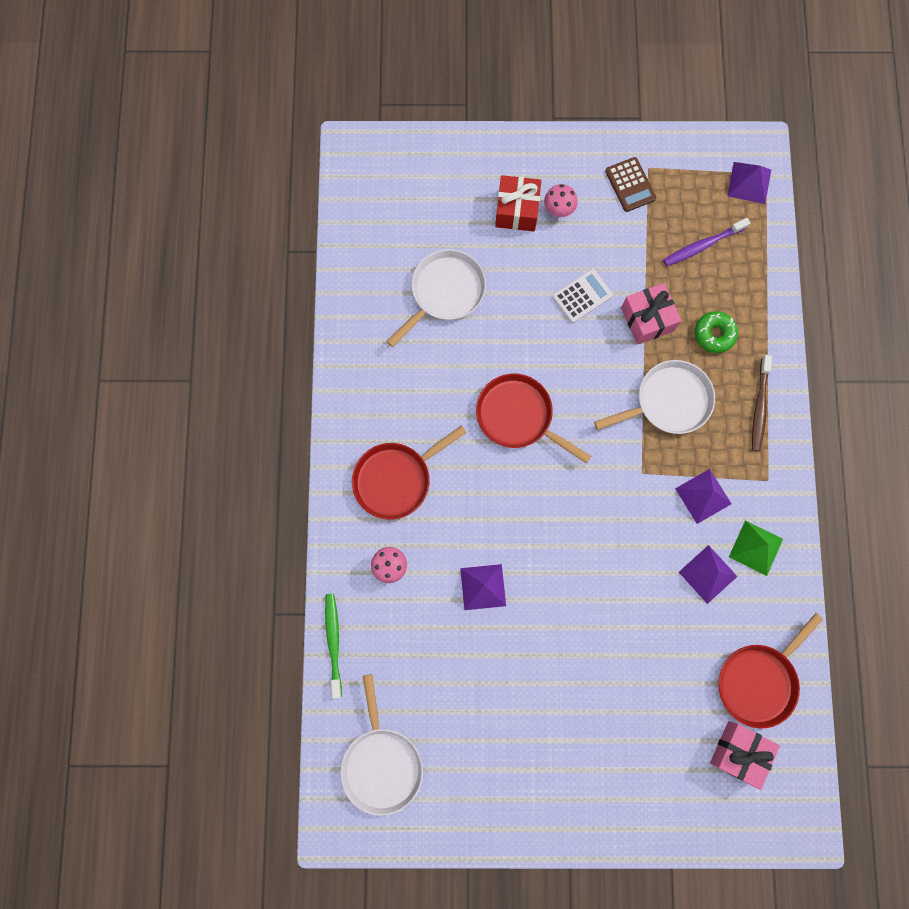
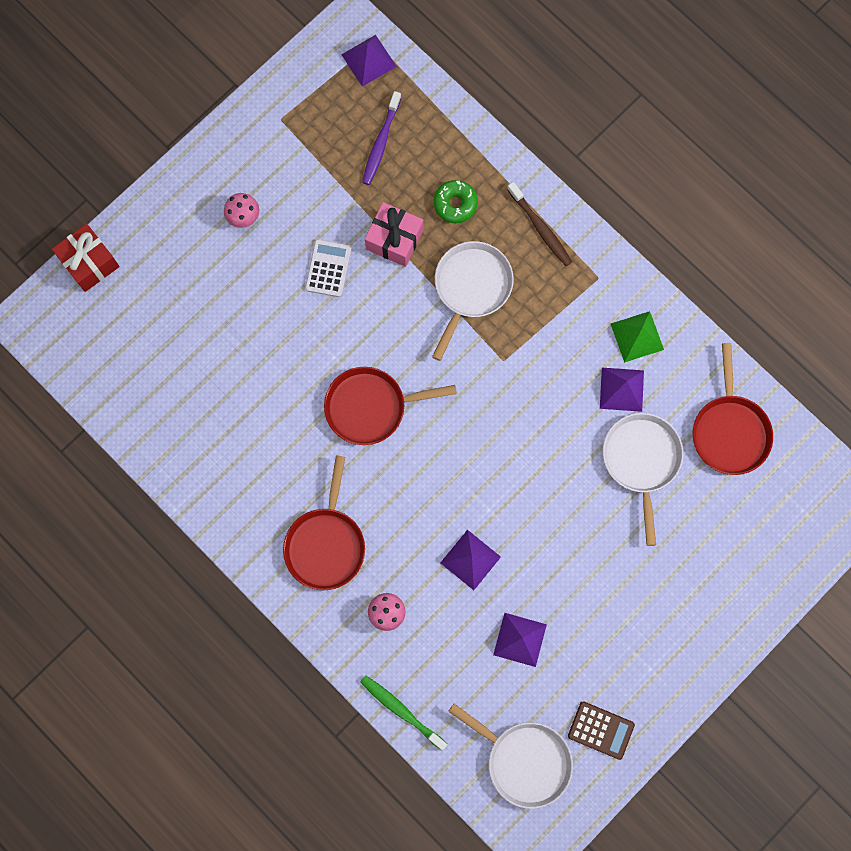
camera: 45 degrees left, 0 degrees up
(445, 292) = (219, 365): white pan -> white pan (641, 461)
(517, 210) = (211, 248): red gift -> red gift (89, 263)
(630, 185) = (280, 146): brown calculator -> brown calculator (601, 730)
(703, 496) = (564, 335): purple pyramid -> purple pyramid (520, 639)
(739, 752) = (764, 496): pink gift -> none

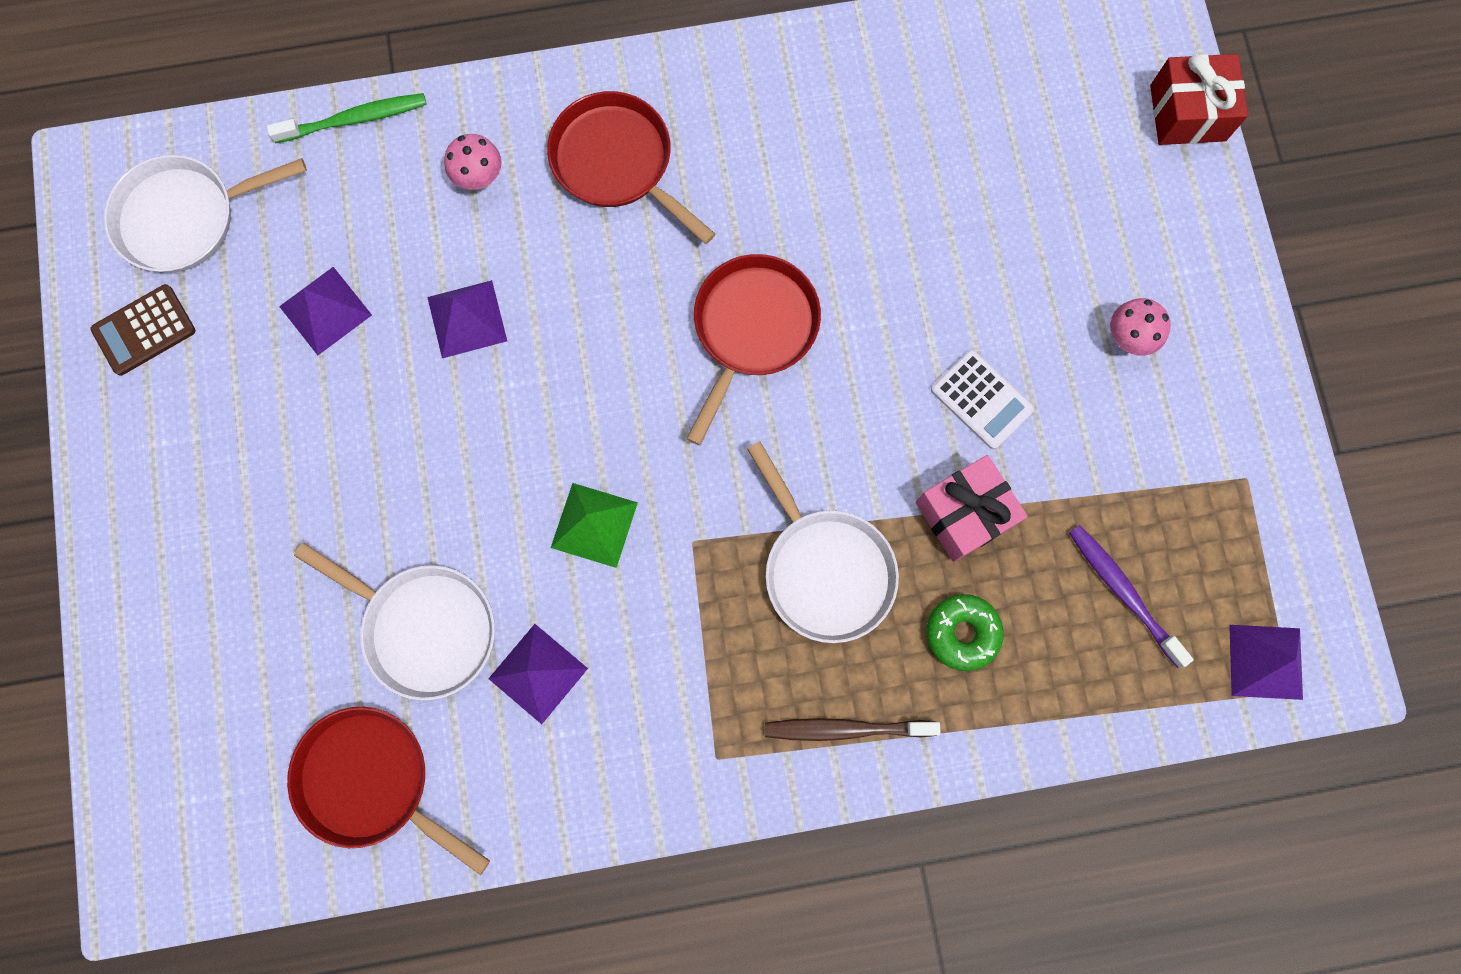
camera: 125 degrees right, 0 degrees up
(637, 336) = (594, 751): green pyramid -> green pyramid (594, 525)

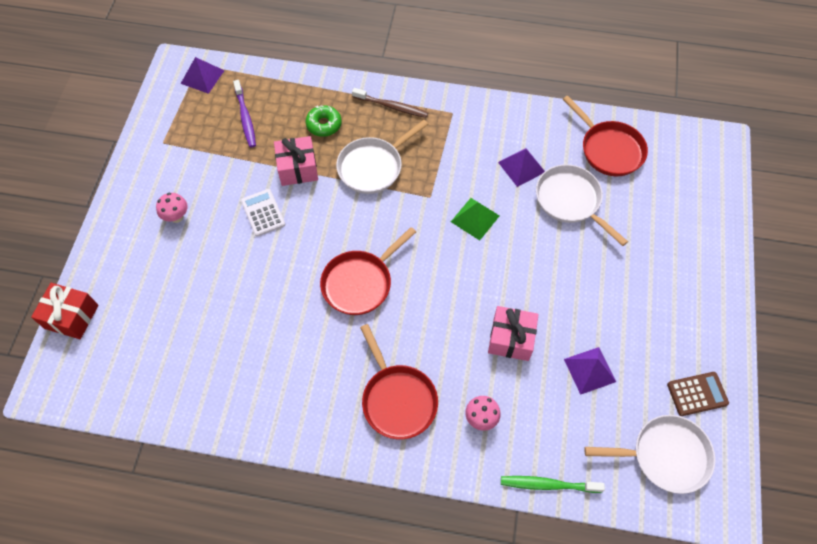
camera: 160 degrees left, 15 degrees down
(467, 319) = (511, 339): purple pyramid -> pink gift
(824, 569) = (373, 167): white pan -> white pan turned 120 degrees counterclockwise

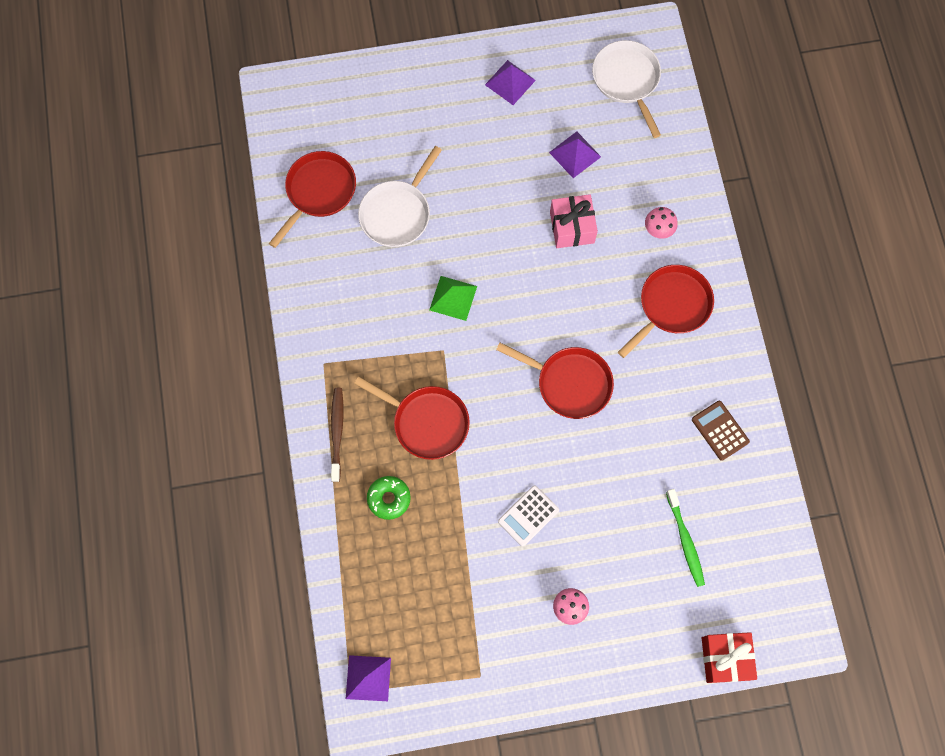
camera: 110 degrees left, 10 degrees up
(245, 118) = (411, 594): purple toothbrush -> none
(298, 168) = (458, 503): pink gift -> none
(373, 167) = (426, 422): white pan -> red pan
(521, 167) = (372, 271): purple pyramid -> purple pyramid (510, 82)
(548, 484) = (691, 162): green toothbrush -> green toothbrush (685, 540)
(697, 394) = (561, 66): brown calculator -> brown calculator (720, 430)

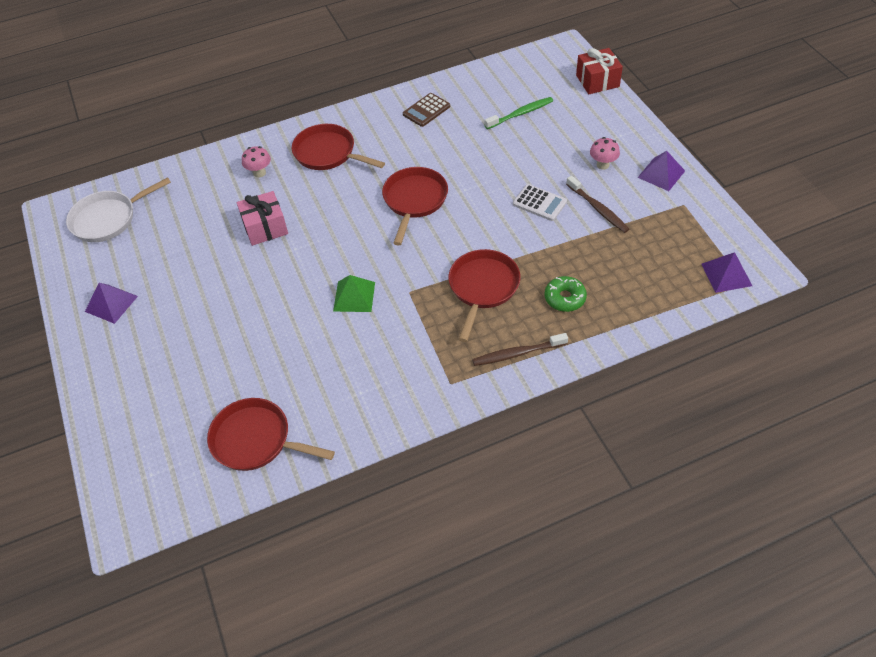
camera: 100 degrees left, 20 degrees down
(397, 213) = (271, 362): white pan -> none
(501, 577) = (598, 209): none -> brown toothbrush
(575, 154) = (189, 240): purple pyramid -> purple pyramid (661, 174)

